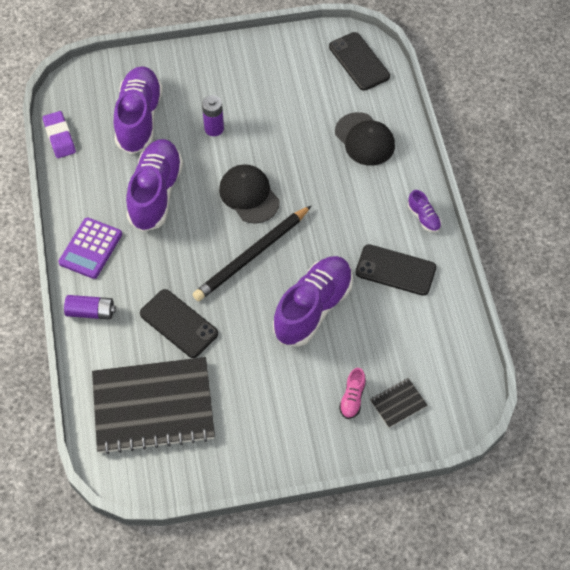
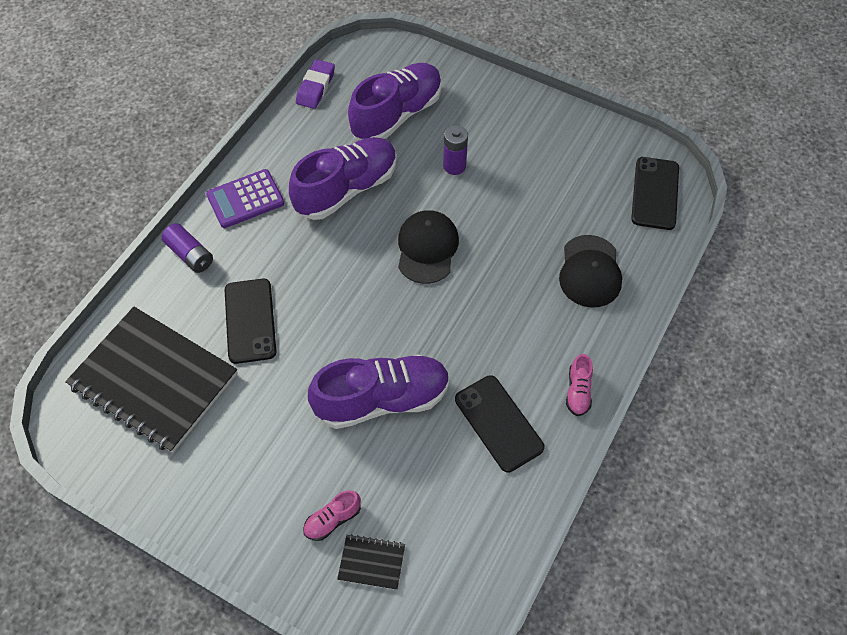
camera: 40 degrees right, 0 degrees up
(252, 256) = (375, 306): black pencil -> none
(423, 217) = (578, 391): purple shoe -> pink shoe

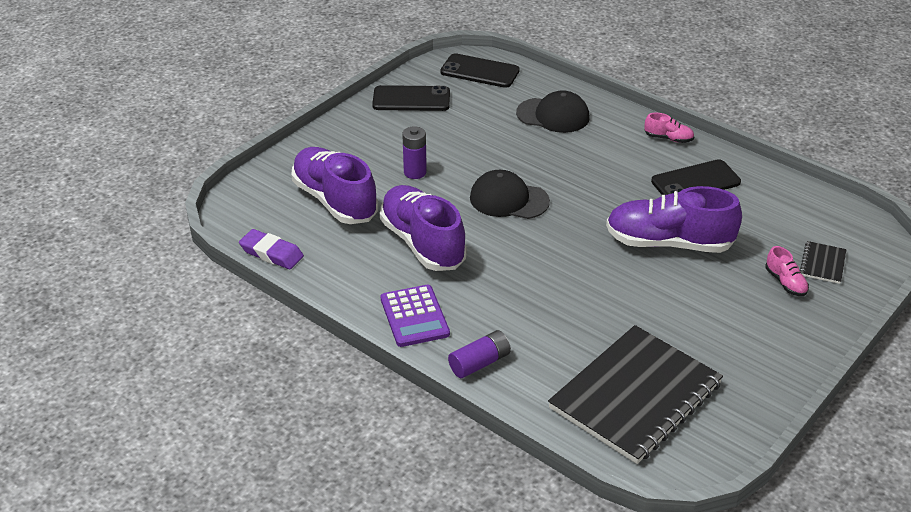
camera: 80 degrees left, 20 degrees down
(250, 321) = (572, 321): black phone -> black phone (411, 99)
(382, 399) = (669, 243): purple shoe -> purple shoe turned 75 degrees counterclockwise

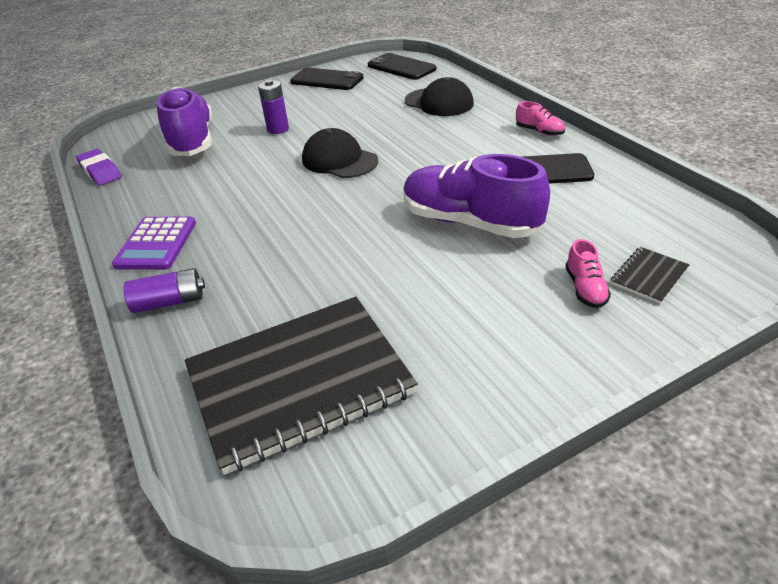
camera: 25 degrees right, 0 degrees up
(422, 243) = (228, 183): purple shoe -> none

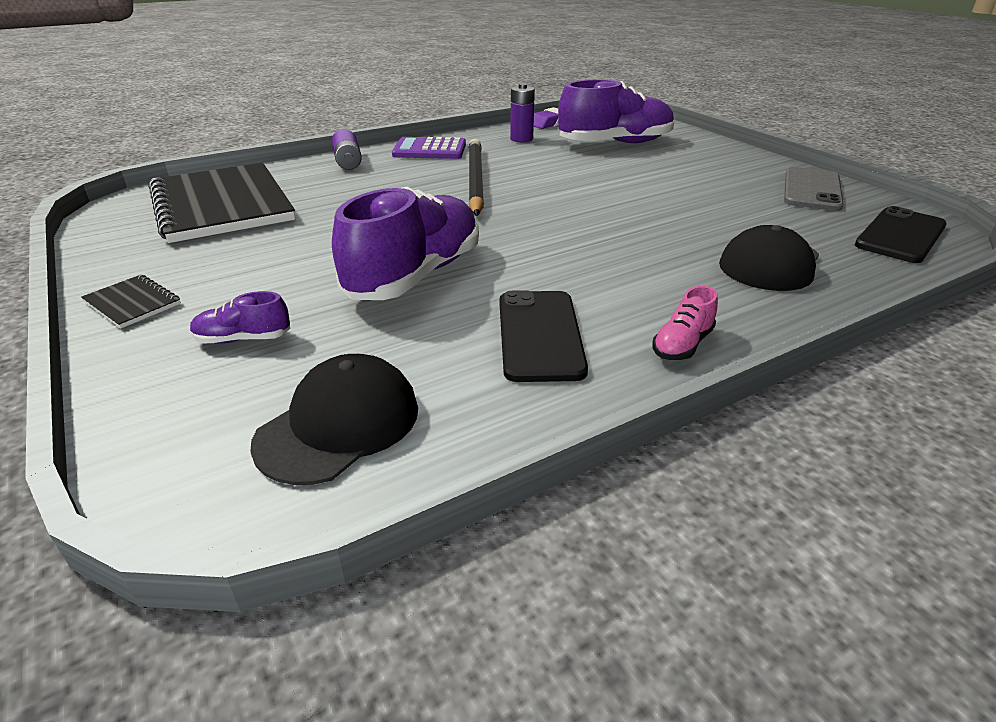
camera: 85 degrees right, 5 degrees down
(267, 208) = (475, 180): none -> black pencil
(278, 129) = (649, 174): purple battery -> purple battery (521, 139)
(327, 80) = (812, 190): black phone -> grey phone
(339, 160) = (574, 205): black cap -> black cap (339, 425)
(585, 288) = (243, 339): pink shoe -> purple shoe
(649, 276) = (234, 392): black notebook -> black notebook (133, 303)

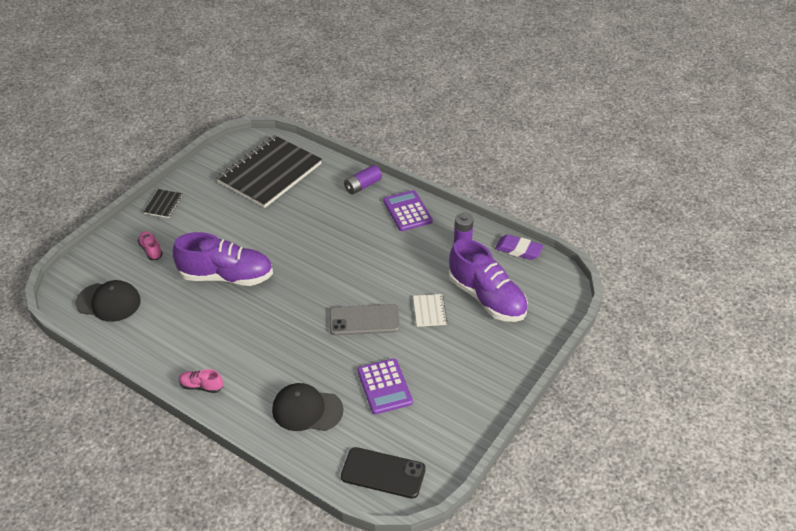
camera: 65 degrees right, 10 degrees up
(243, 339) = (151, 250): purple shoe -> pink shoe
(475, 180) = (364, 252): black pencil -> none
(539, 335) = (190, 336): black phone -> none
(616, 168) = (429, 311): none -> white notebook
(738, 209) = (384, 386): none -> purple calculator
(812, 190) = (448, 423): grey phone -> grey phone (364, 320)

